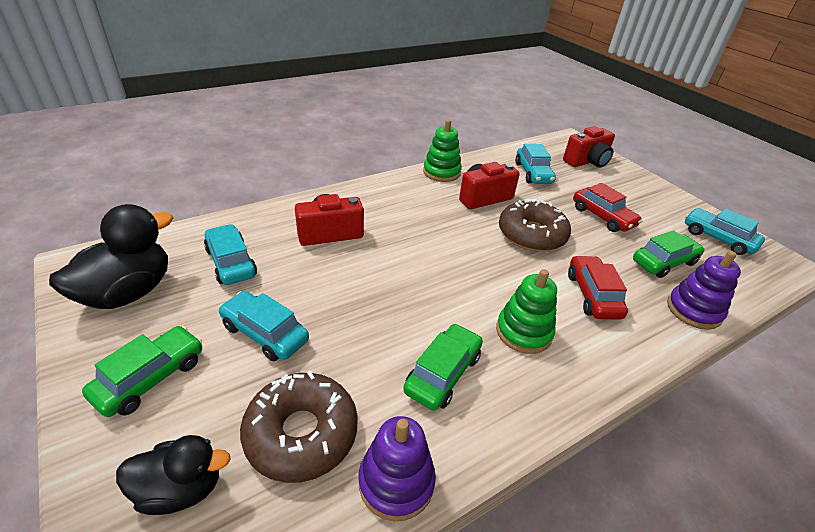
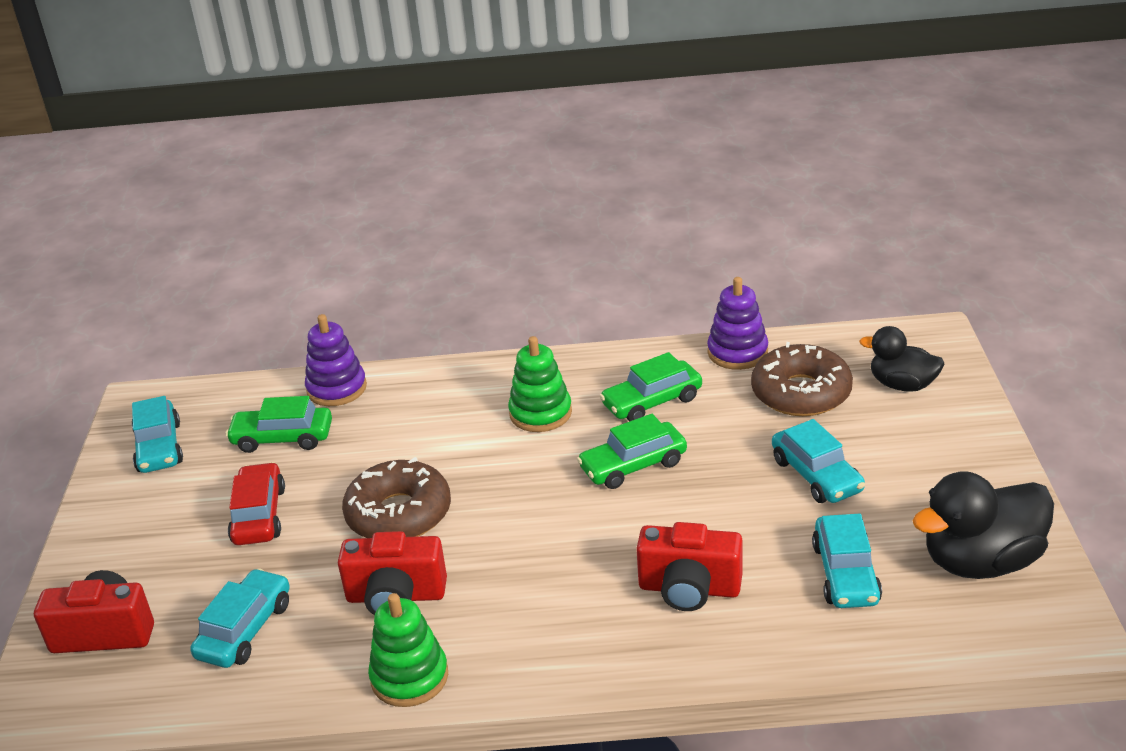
camera: 145 degrees left, 5 degrees down
(151, 378) = (937, 462): green car -> green car (633, 465)
(592, 295) = (422, 426): red car -> none

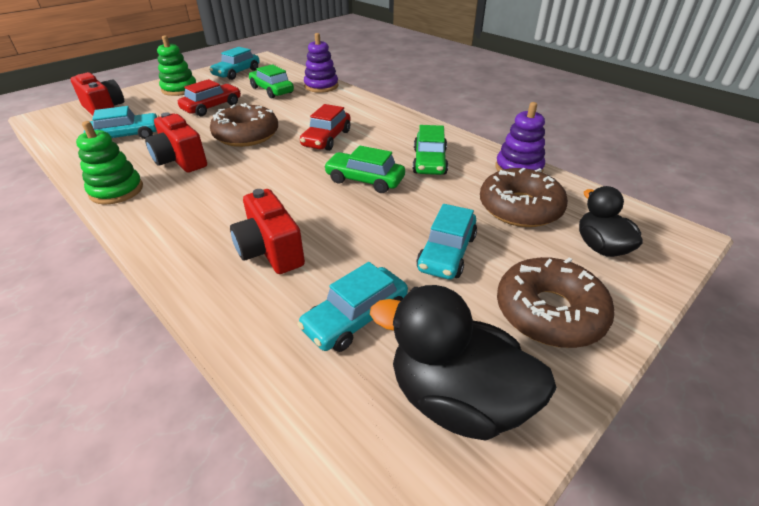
camera: 45 degrees right, 5 degrees up
(500, 451) = (326, 138): none -> red car
(540, 413) = (372, 136): green stacking toy -> green stacking toy (179, 89)
(652, 401) = (429, 161): green car -> green car turned 105 degrees counterclockwise
(944, 463) = (549, 312): none -> brown donut

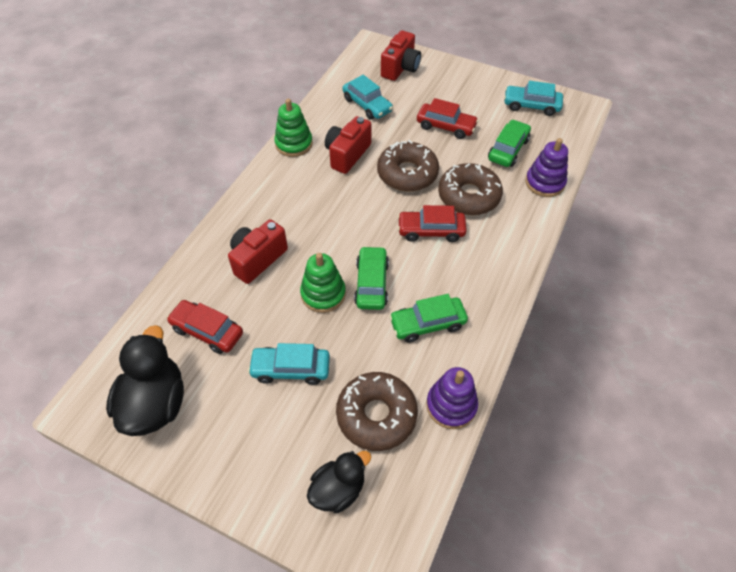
camera: 70 degrees right, 15 degrees up
(179, 89) = (467, 88): green stacking toy -> green stacking toy (323, 294)
(355, 317) = (207, 331): turquoise car -> red car
(549, 312) = (243, 451): brown donut -> brown donut (469, 196)

